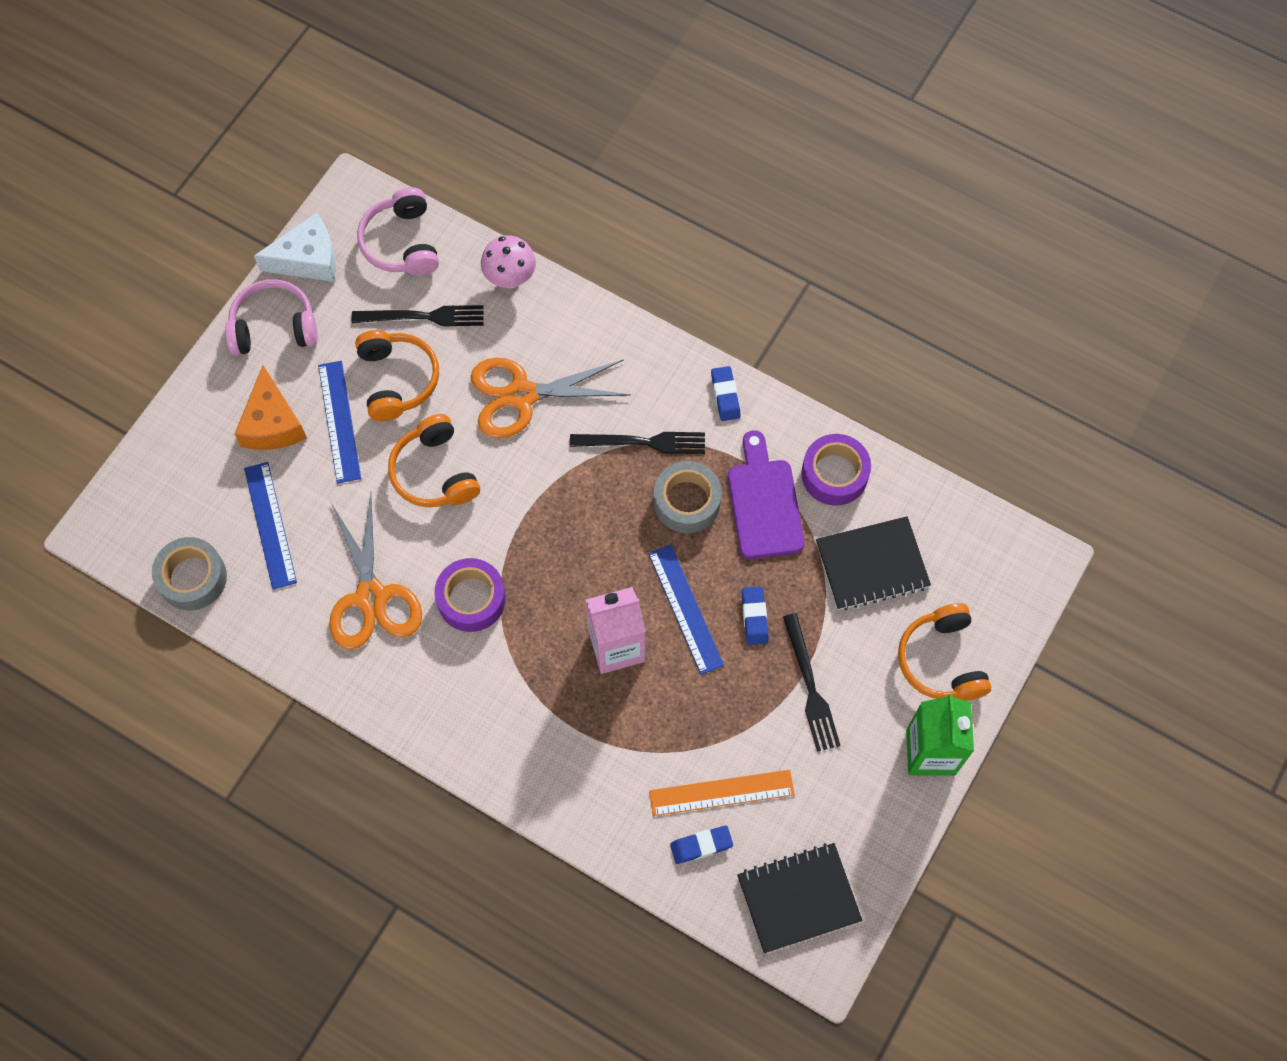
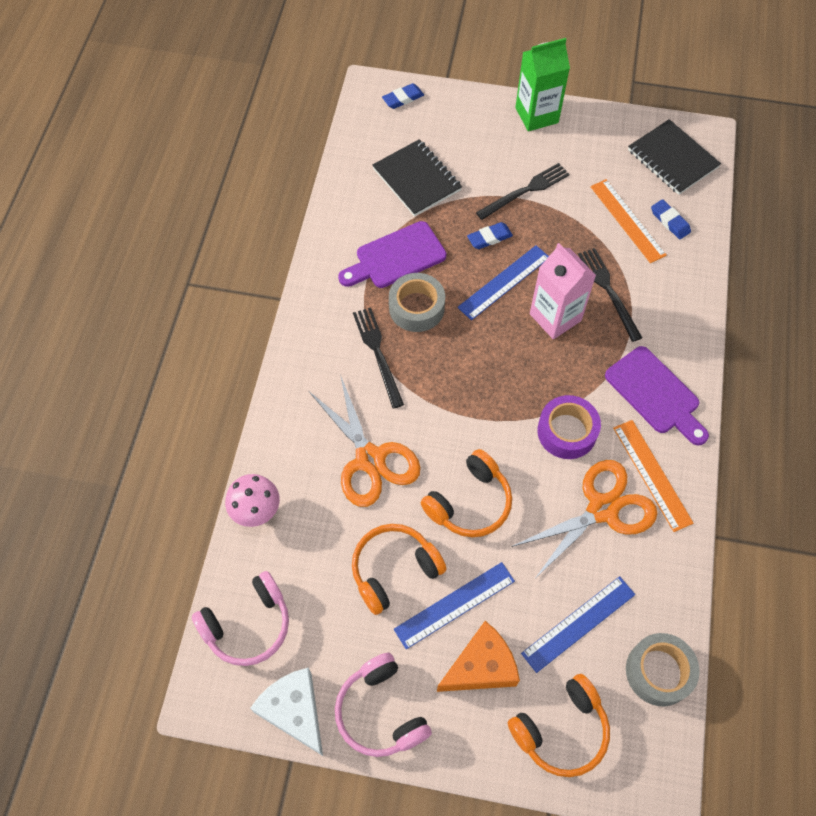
camera: 110 degrees left, 5 degrees down
(386, 665) = (652, 474): none -> orange ruler
(423, 317) = (321, 572): black fork -> black fork (608, 291)
(476, 713) = (655, 394): none -> purple cutting board
(725, 395) = (313, 309): blue eraser -> blue eraser (403, 98)
(834, 474) = (354, 220): purple tape -> none
(942, 660) = (469, 124): orange headphones -> orange headphones (561, 730)

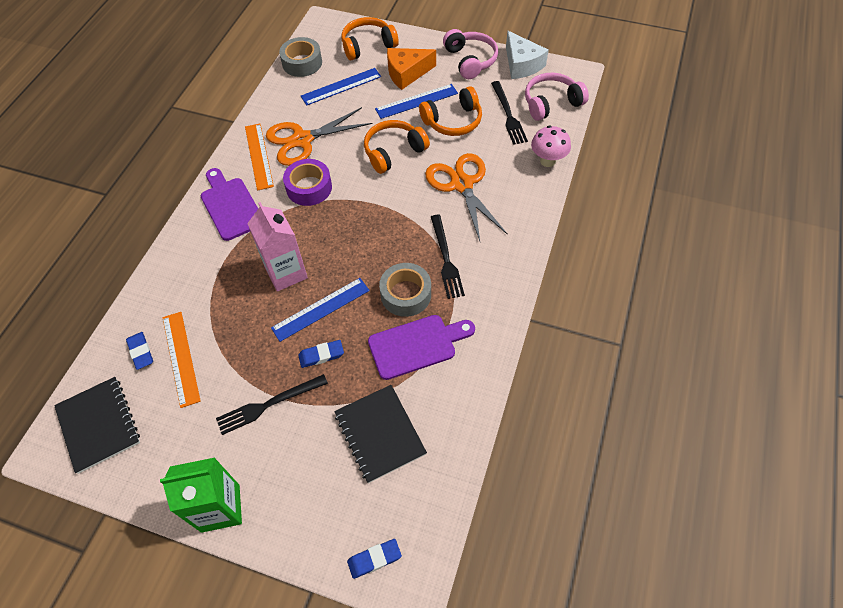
camera: 170 degrees left, 5 degrees down
(608, 291) = (230, 290): black fork -> black fork (508, 115)

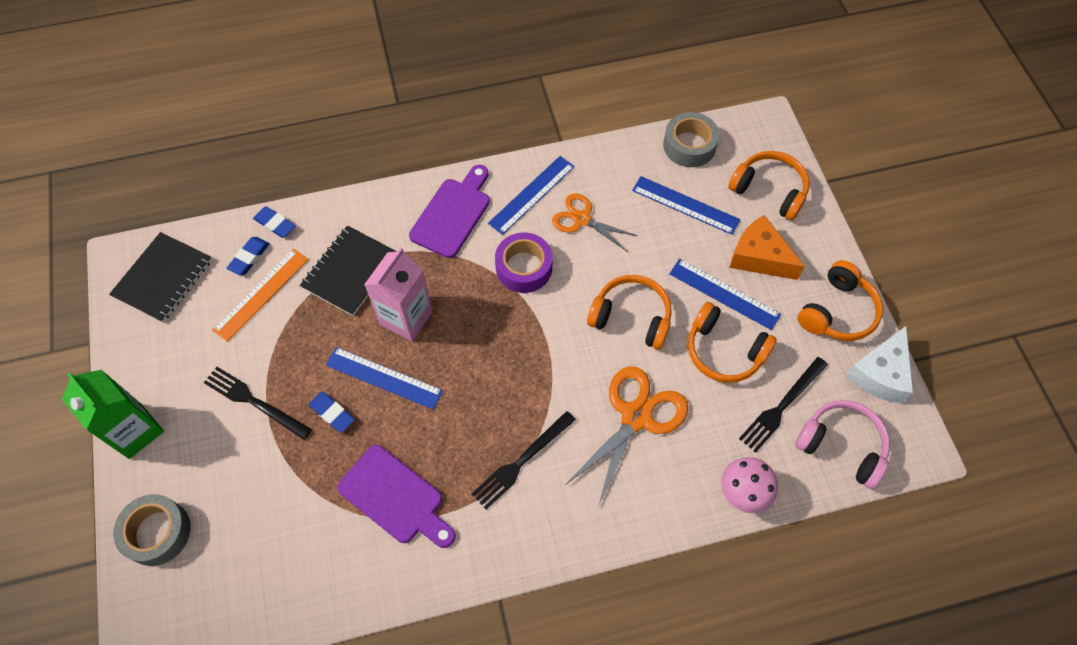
camera: 55 degrees right, 5 degrees up
(258, 156) = (531, 194): orange ruler -> blue ruler
(302, 140) = (582, 219): orange scissors -> orange scissors, size x0.64
(374, 559) = (149, 599): blue eraser -> blue eraser (275, 224)
(380, 434) = (276, 524): black notebook -> black notebook (350, 272)
(406, 294) = (450, 448): grey tape -> grey tape (157, 532)
(470, 60) = (837, 311): pink headphones -> orange headphones

